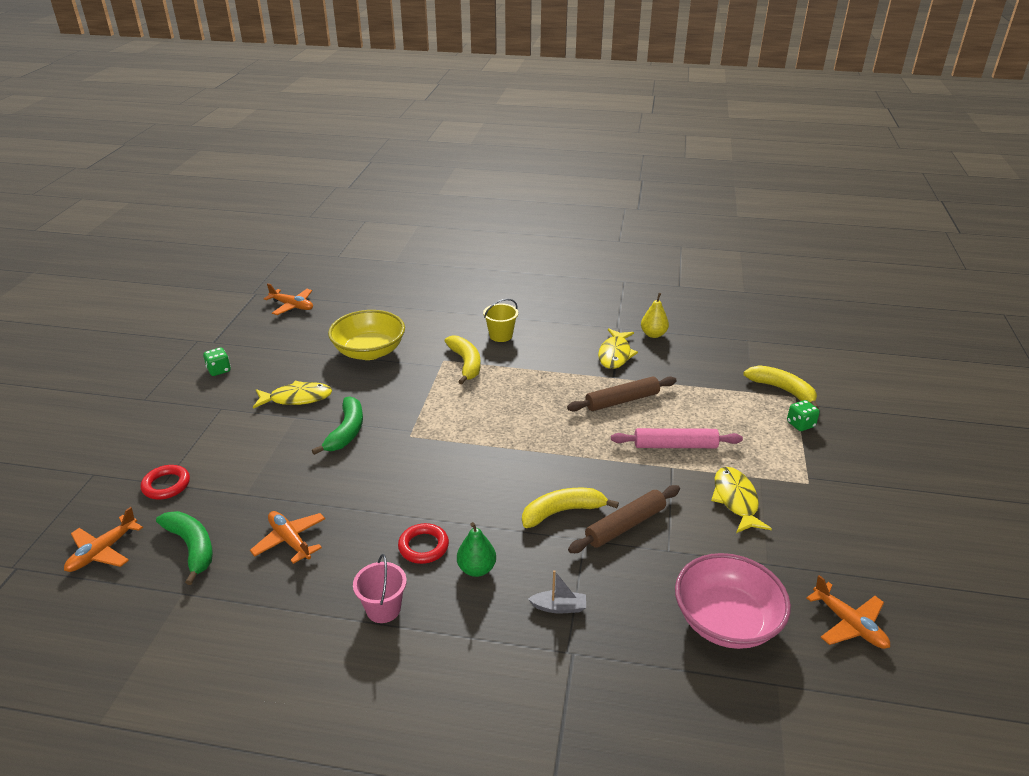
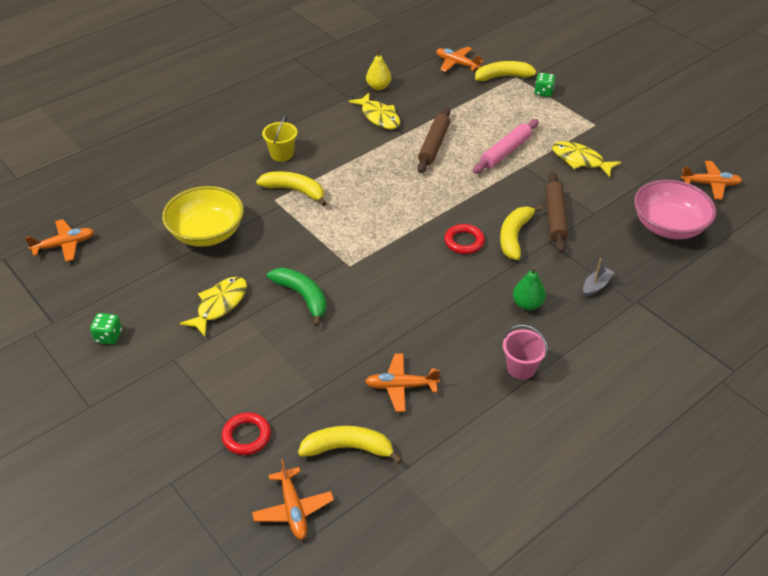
camera: 50 degrees left, 10 degrees up
(192, 548) = (349, 448): green banana -> yellow banana
(423, 546) = (480, 319): red ring -> red ring (464, 242)
(753, 356) = (457, 64): none -> orange plane

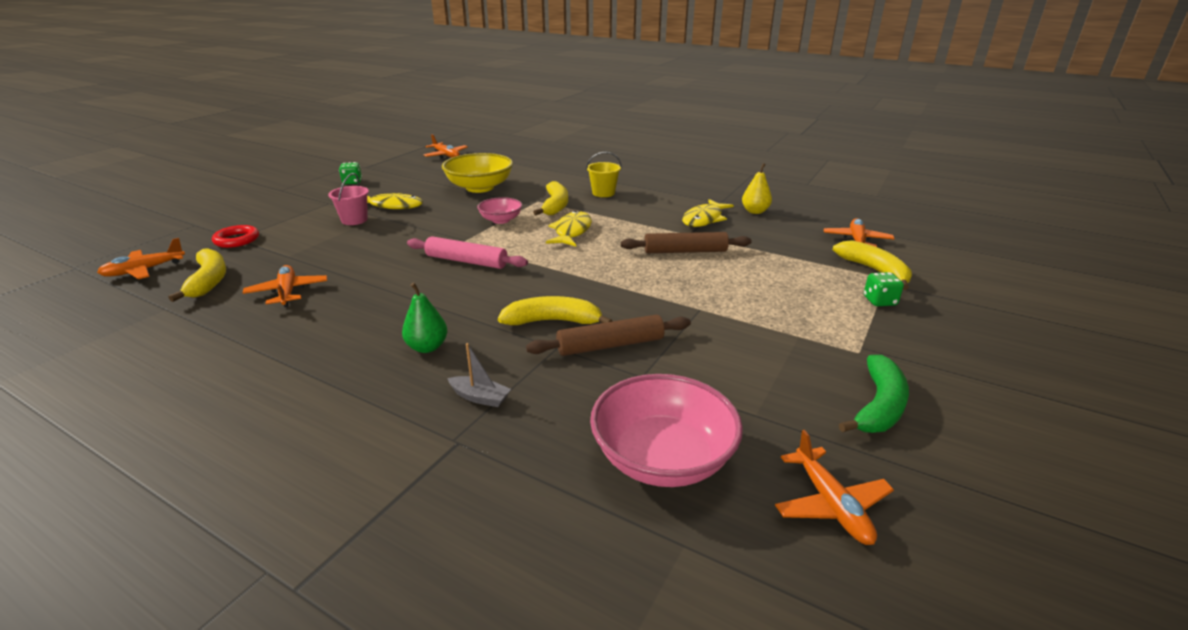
camera: 70 degrees right, 15 degrees down
(302, 297) = (410, 232): green banana -> green banana (878, 406)
(309, 232) = (501, 220): none -> pink bowl
(464, 242) = (525, 292): red ring -> none
(505, 152) = (716, 293): pink rolling pin -> pink rolling pin (466, 261)
(521, 368) = (311, 358): pink bucket -> pink bucket (354, 220)
(580, 160) = (755, 349): yellow fish -> yellow fish (571, 231)

